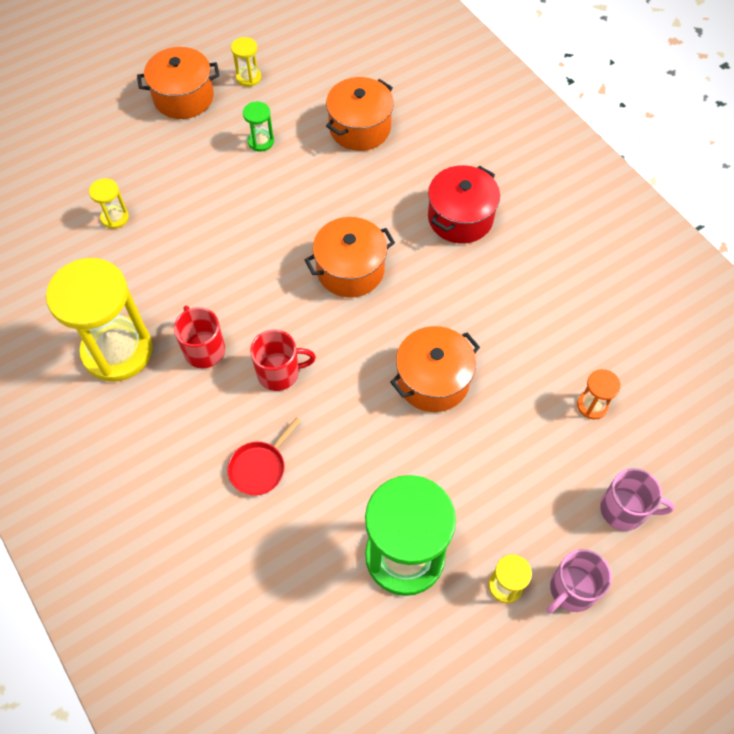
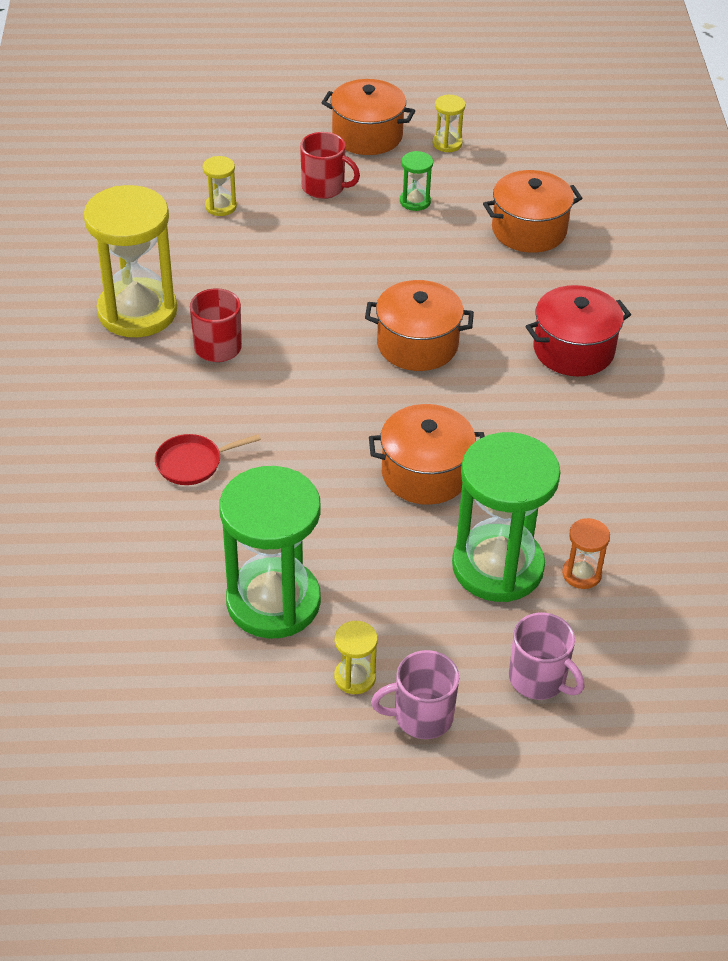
camera: 30 degrees right, 15 degrees down
(279, 373) = (275, 397): red mug -> red mug (324, 187)
(535, 432) = (497, 567): none -> green hourglass

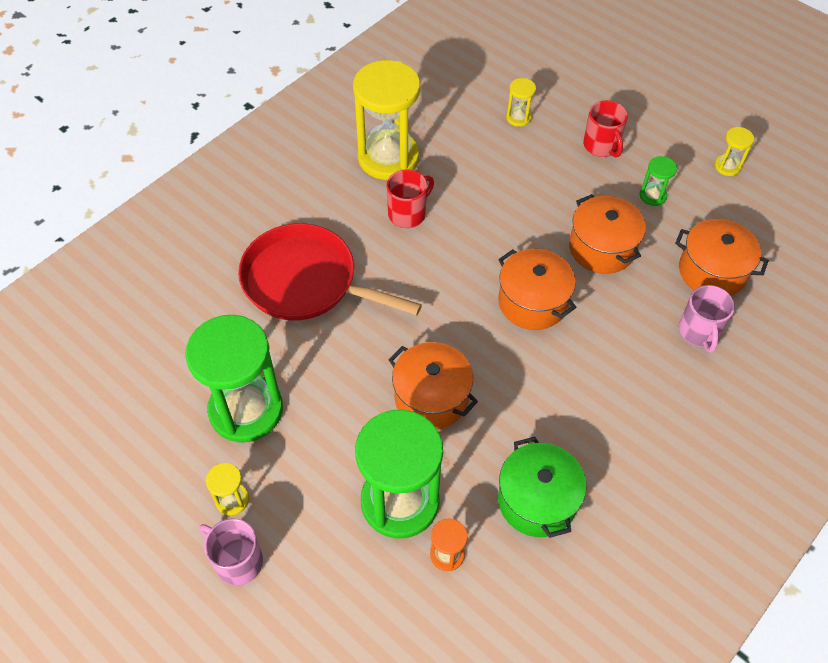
camera: 45 degrees right, 10 degrees up
(193, 463) = (306, 282): red pan -> red pan, size x2.26
(367, 135) = (675, 125): orange pot -> orange pot (602, 248)
(538, 679) = (333, 602): pink mug -> pink mug (699, 332)
(573, 350) = (637, 386): red pot -> none
(600, 484) = (537, 500): none -> green pot

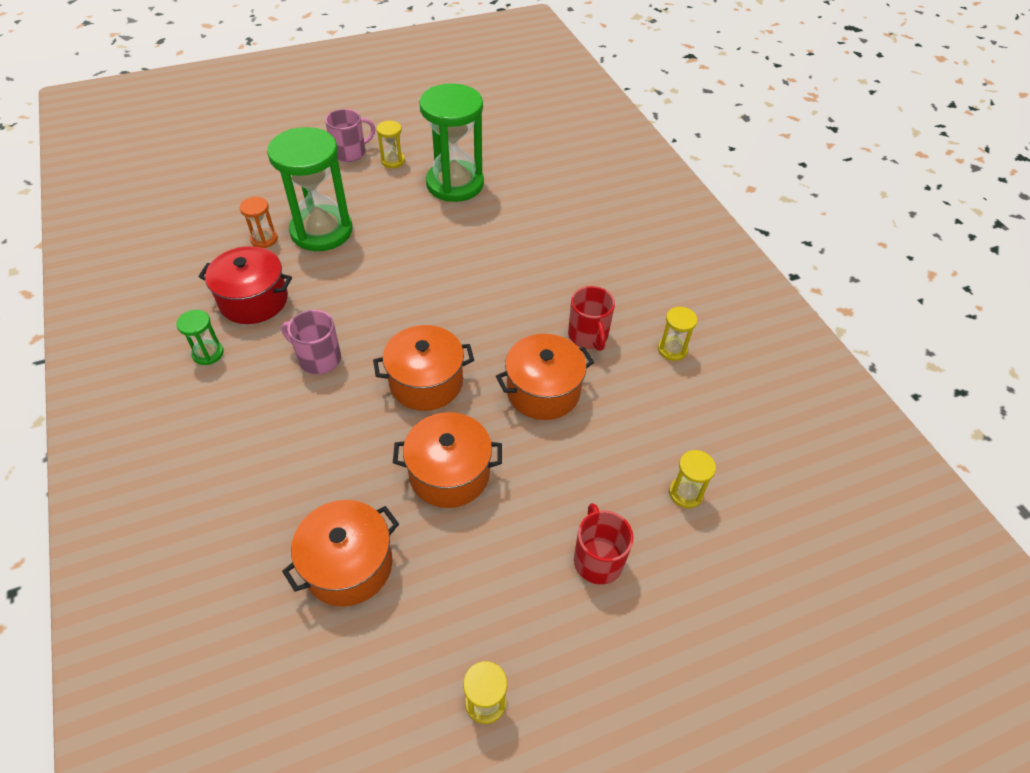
camera: 115 degrees right, 5 degrees down
(306, 282) = (550, 246): red pan -> none
(388, 157) = (672, 349): yellow hourglass -> yellow hourglass, size x0.43
(431, 398) = (386, 277): orange pot -> orange pot (543, 391)
(537, 500) = (253, 300): green pot -> red pot
(601, 146) = (597, 559): red mug -> red mug turned 75 degrees clockwise
(652, 196) = (489, 571): green hourglass -> green hourglass (208, 353)
(699, 332) = (292, 502): pink mug -> pink mug (318, 359)

